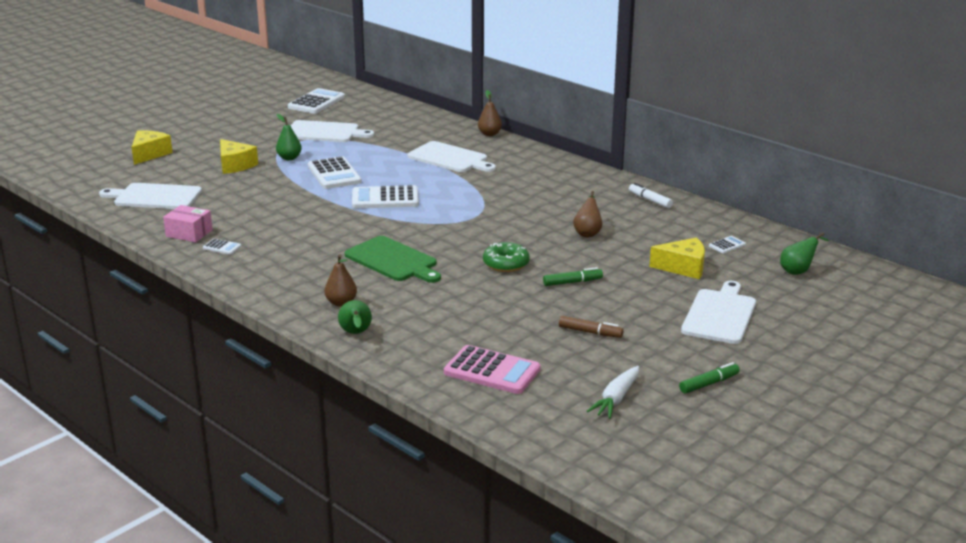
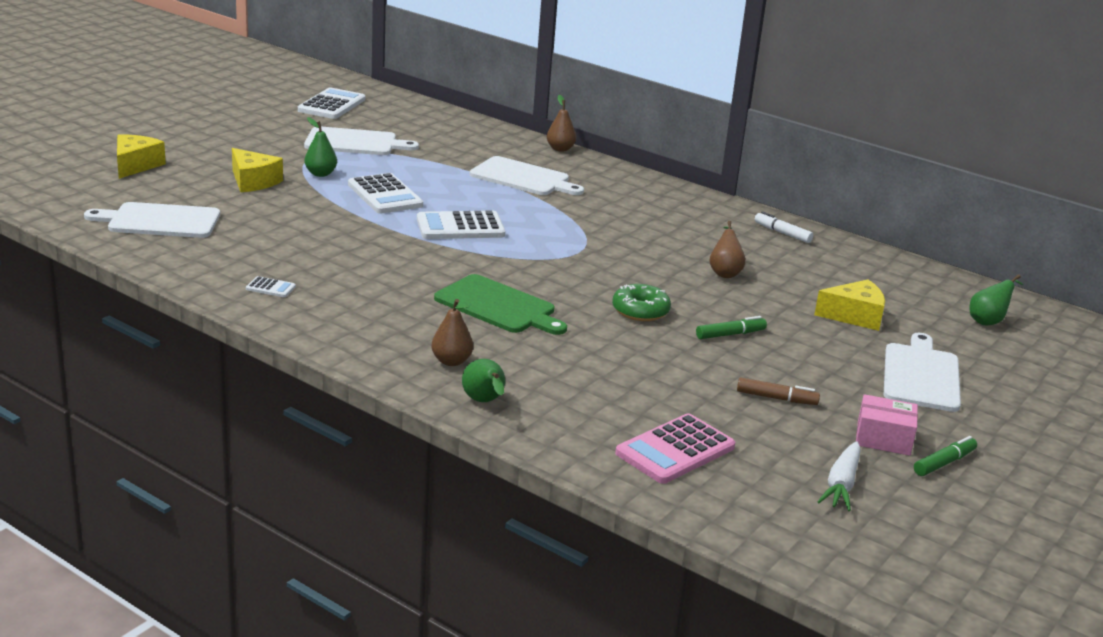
camera: 10 degrees left, 0 degrees up
(189, 233) = (221, 269): pink box -> pink box (883, 438)
(492, 371) = (675, 450): pink calculator -> pink calculator turned 120 degrees clockwise
(727, 245) = (894, 289): white calculator -> none

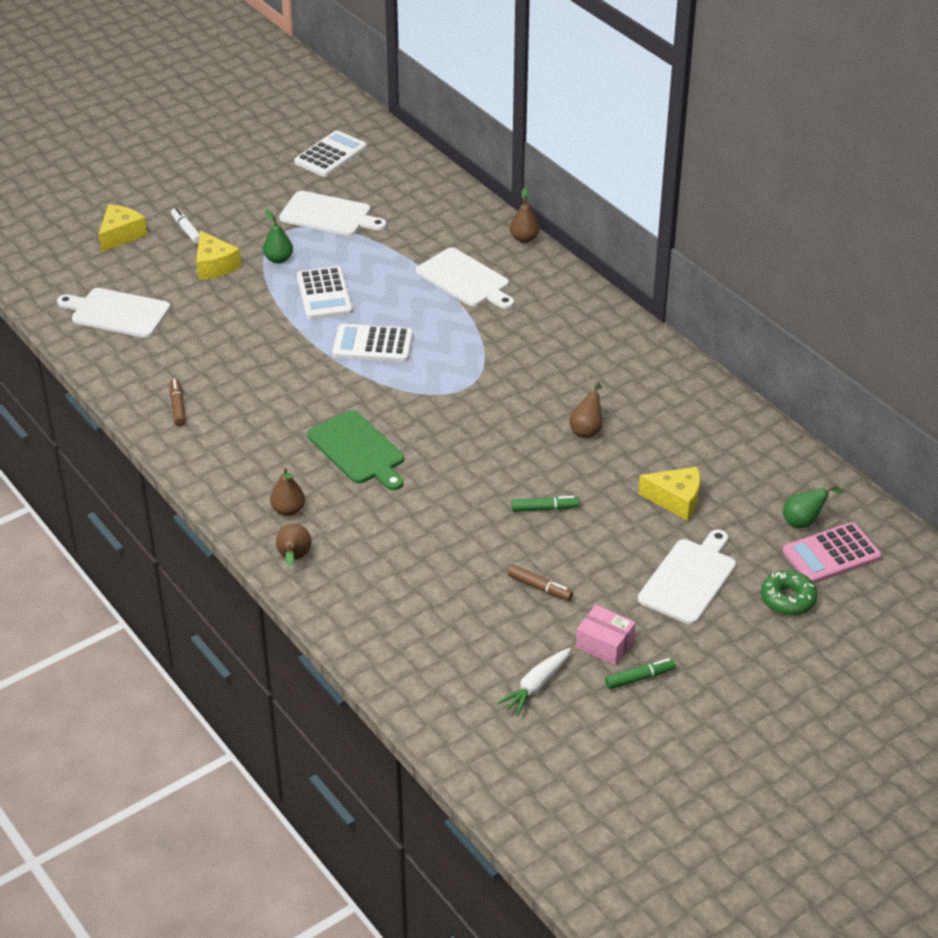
camera: 20 degrees right, 15 degrees up
(270, 288) = (178, 406): white calculator -> brown marker
(484, 402) = (294, 558): green pear -> brown pear
(640, 311) = (480, 470): green donut -> green donut (788, 599)
(675, 450) = (420, 630): pink calculator -> pink calculator (831, 554)
(782, 233) = (677, 381): white marker -> white marker (186, 230)

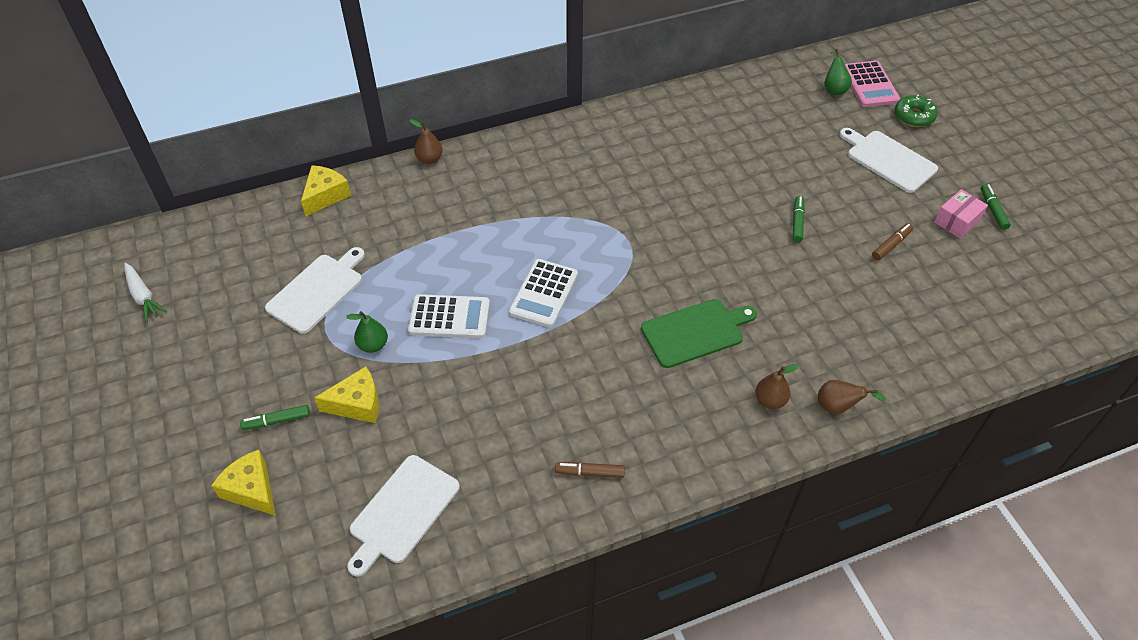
camera: 75 degrees left, 10 degrees up
(186, 230) = (276, 421): white marker -> green marker
(331, 155) = (211, 271): white calculator -> none
(465, 279) = (472, 210): white cutting board -> none
(536, 686) = (1002, 271): white carrot -> white carrot (143, 297)
(587, 430) = (705, 176): brown pear -> none
(676, 500) = (799, 146): yellow cheese -> yellow cheese (325, 195)

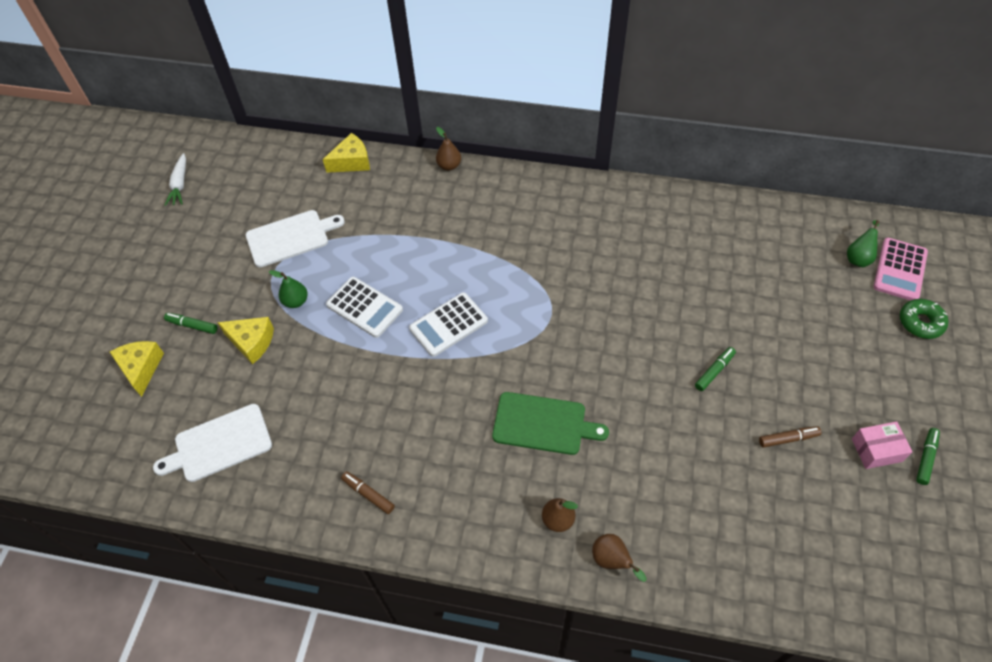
camera: 35 degrees right, 5 degrees up
(888, 160) = (856, 354): white cutting board -> none

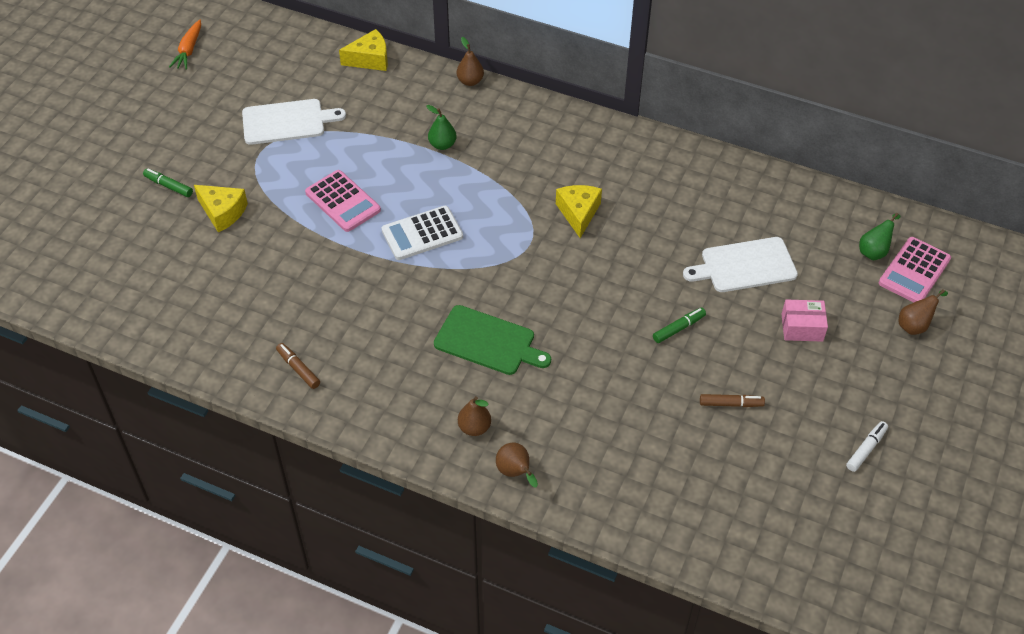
camera: 10 degrees right, 5 degrees down
(141, 368) = (110, 215): yellow cheese -> yellow cheese (578, 213)
(180, 185) = (189, 50): white carrot -> orange carrot
(219, 444) = (168, 297): white cutting board -> white cutting board (744, 266)
(296, 301) = (276, 183): green pear -> green pear (442, 145)
(364, 307) = (342, 201): white calculator -> pink calculator
(876, 450) = (818, 432): pink box -> pink box (802, 327)
(920, 322) = (915, 325): green donut -> brown pear
(926, 458) = (866, 449): green marker -> white marker

